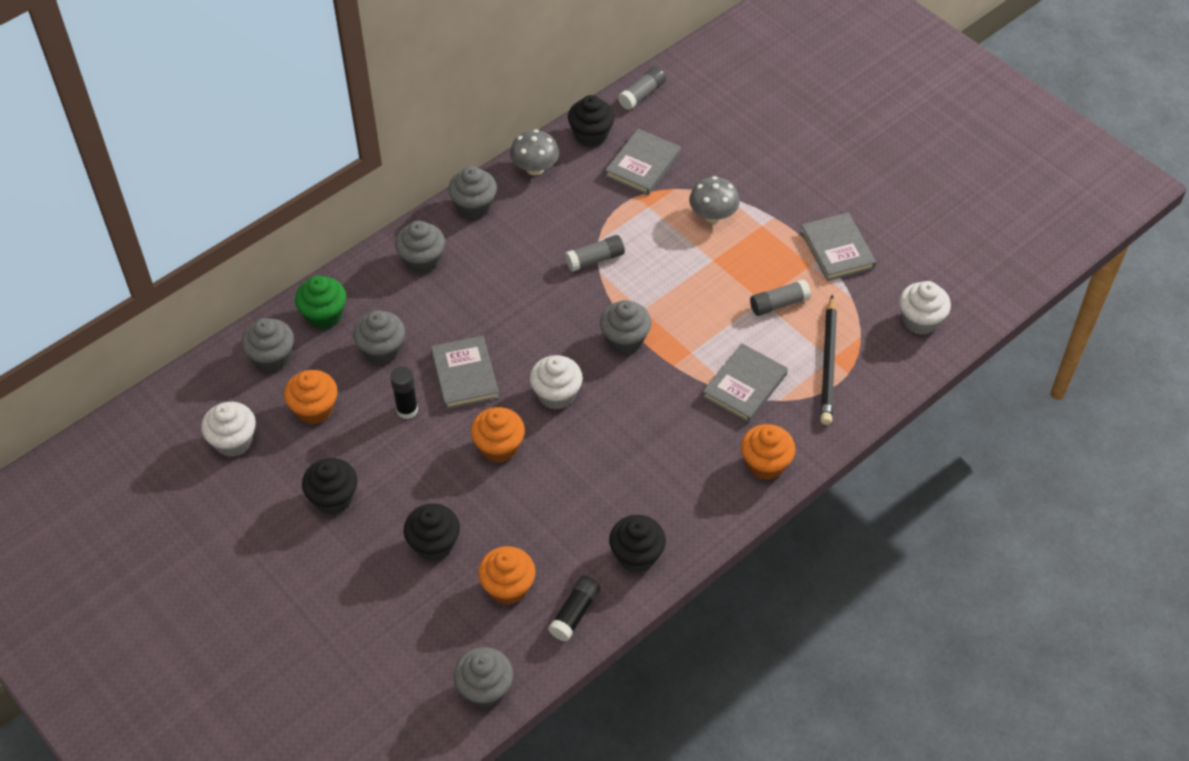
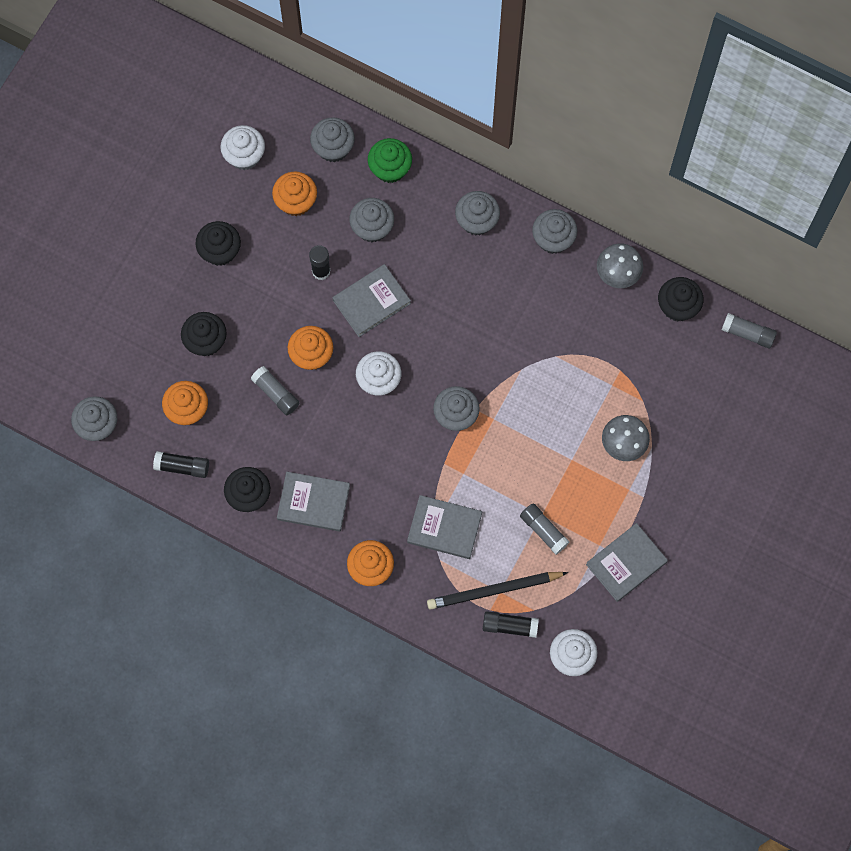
camera: 70 degrees right, 20 degrees up
(595, 259) = (533, 361): grey glue stick -> grey glue stick (276, 393)
(643, 165) = (660, 363): grey book -> grey book (313, 502)
(871, 362) = (509, 626): none -> black glue stick

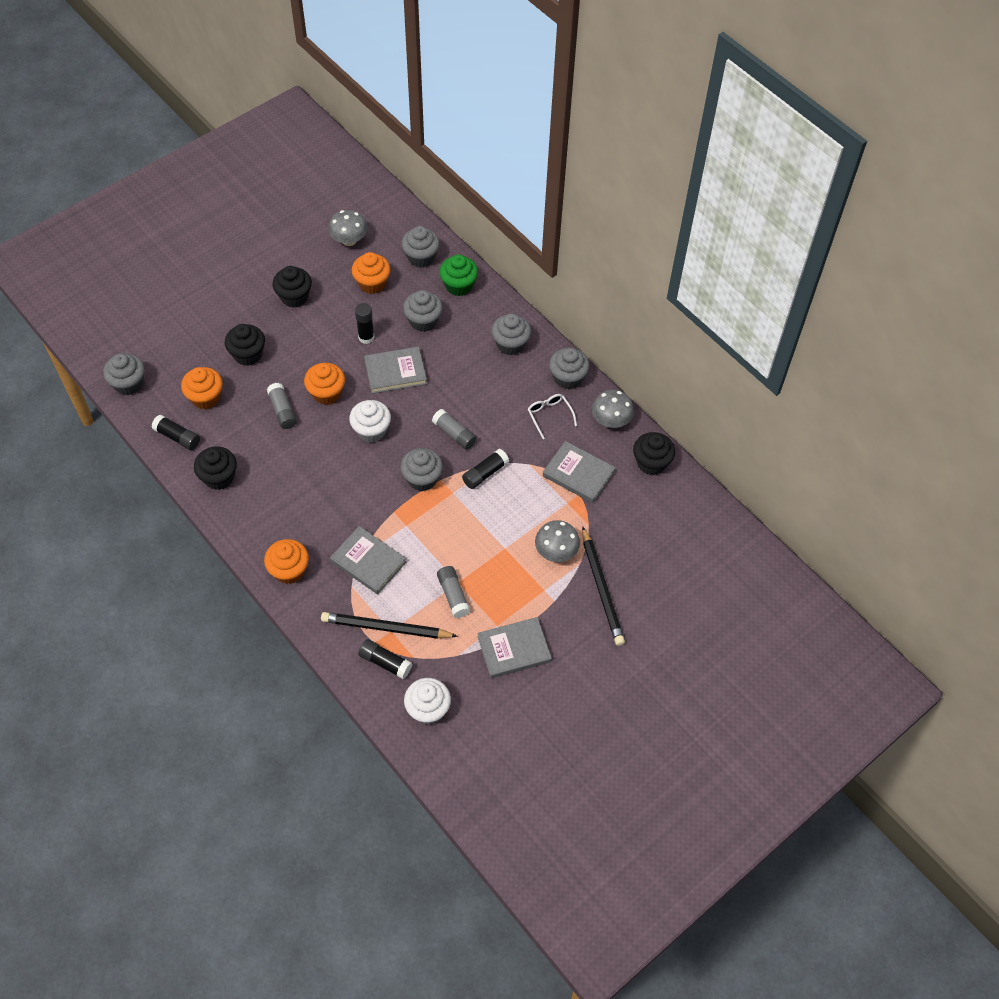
camera: 20 degrees right, 15 degrees down
(244, 156) = (349, 240): white cupcake -> grey mushroom
(313, 502) = (269, 502): grey book -> grey book (578, 474)
(516, 384) = (485, 473): none -> black glue stick
(553, 291) = (549, 416): none -> white glasses
(683, 466) = (601, 588): none -> black pencil
(748, 333) = (704, 504): grey glue stick -> grey glue stick (454, 434)

